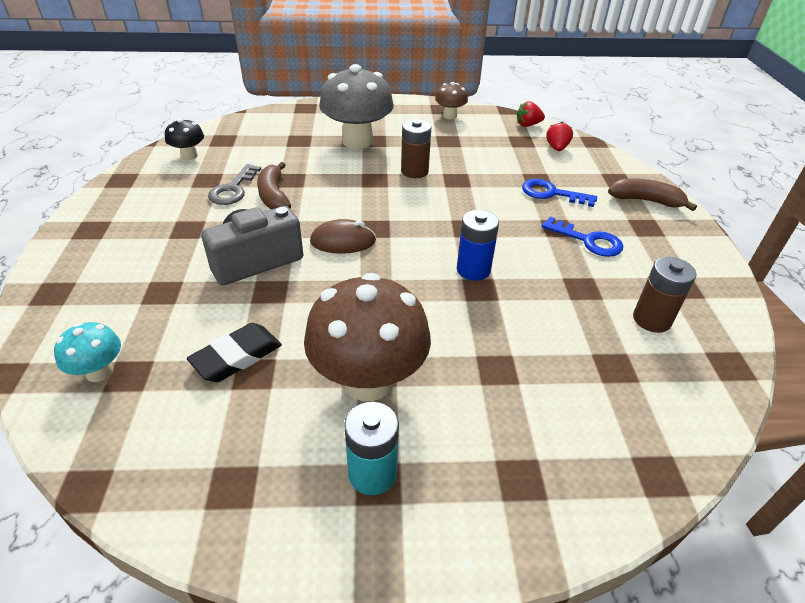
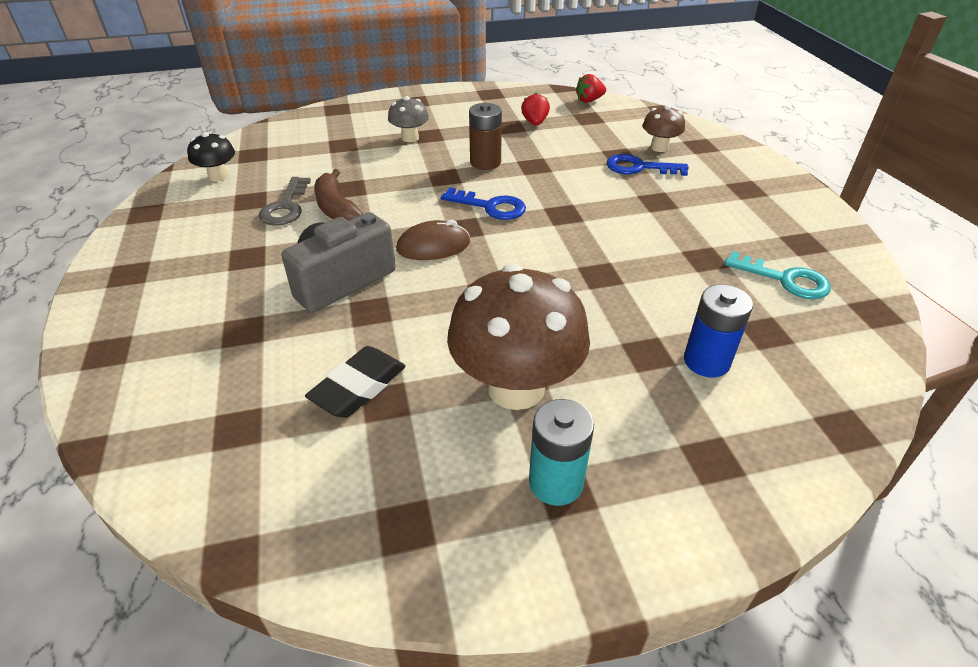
camera: 10 degrees left, 0 degrees up
(99, 372) = (200, 430): turquoise mushroom -> none
(357, 141) = (410, 138): grey mushroom -> grey mushroom, size x0.49
(450, 116) = (502, 100): brown mushroom -> brown mushroom (659, 147)
(473, 270) = (586, 256): blue battery -> blue battery (706, 361)
(557, 148) = (628, 121): red strawberry -> red strawberry (535, 123)
(588, 240) = (693, 210): blue key -> blue key (490, 207)
(646, 201) = (737, 163): brown banana -> none
(651, 319) = (784, 279): brown battery -> turquoise key

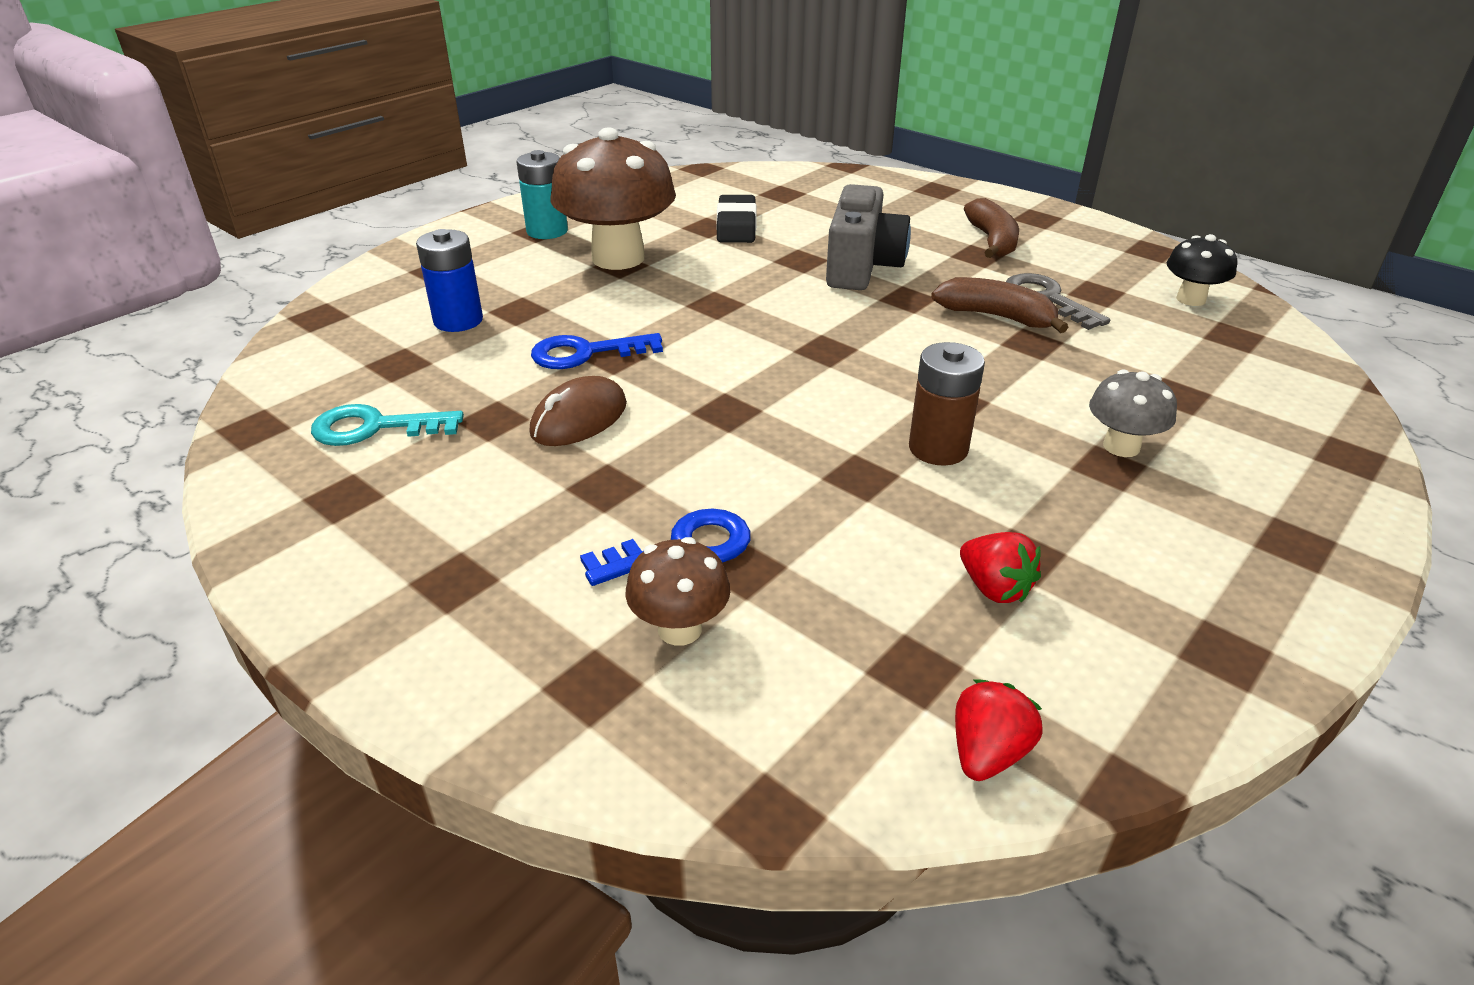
camera: 145 degrees right, 5 degrees down
(211, 264) = (992, 241): none -> brown banana
(433, 246) = (827, 319): brown mouse -> brown mouse (579, 419)
(490, 207) = (831, 383): blue key -> blue key (586, 353)

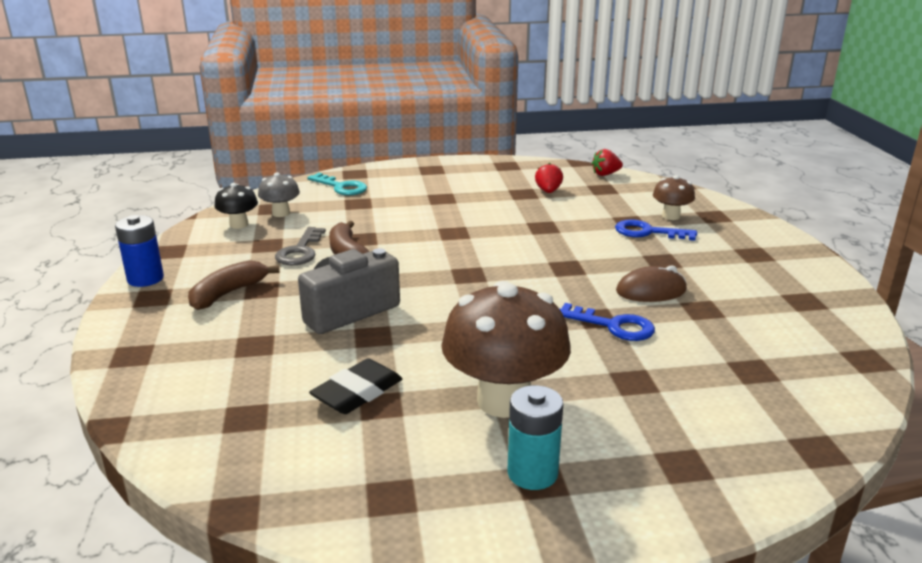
camera: 140 degrees left, 10 degrees down
(375, 428) = (779, 329): turquoise key -> turquoise key (341, 187)
(458, 321) = (690, 390): blue battery -> blue battery (145, 279)
(938, 449) = (495, 222): brown battery -> none
(1121, 446) = (423, 200): grey mushroom -> grey mushroom (281, 213)

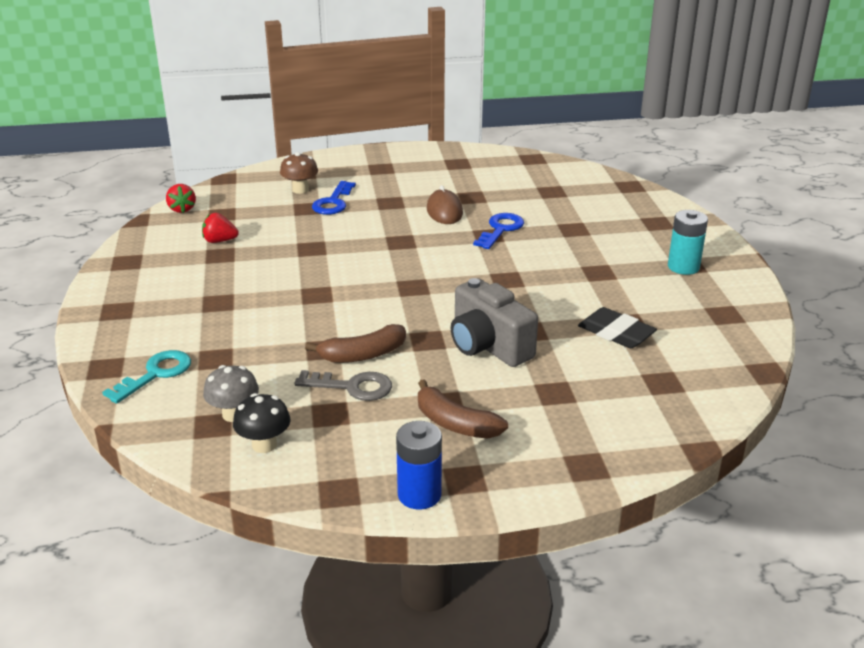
camera: 90 degrees left, 5 degrees up
(504, 400) = (609, 274): brown mushroom -> none

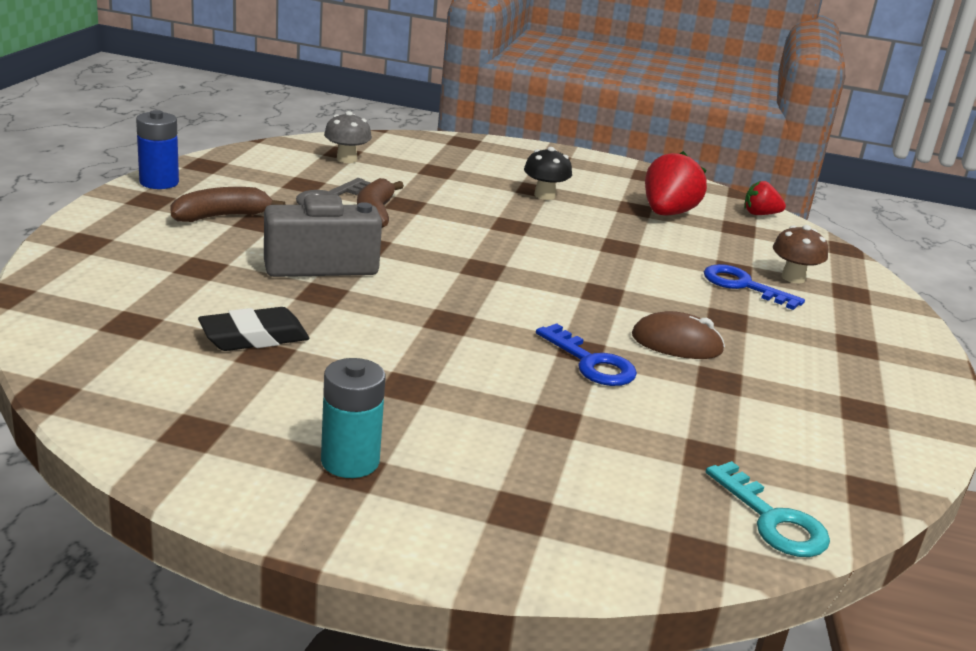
camera: 110 degrees right, 5 degrees down
(155, 374) = (435, 151): turquoise key -> turquoise key (772, 519)
(219, 241) = (667, 213): red strawberry -> red strawberry, size x1.74
(264, 445) = (294, 159): black mushroom -> black mushroom (544, 195)

